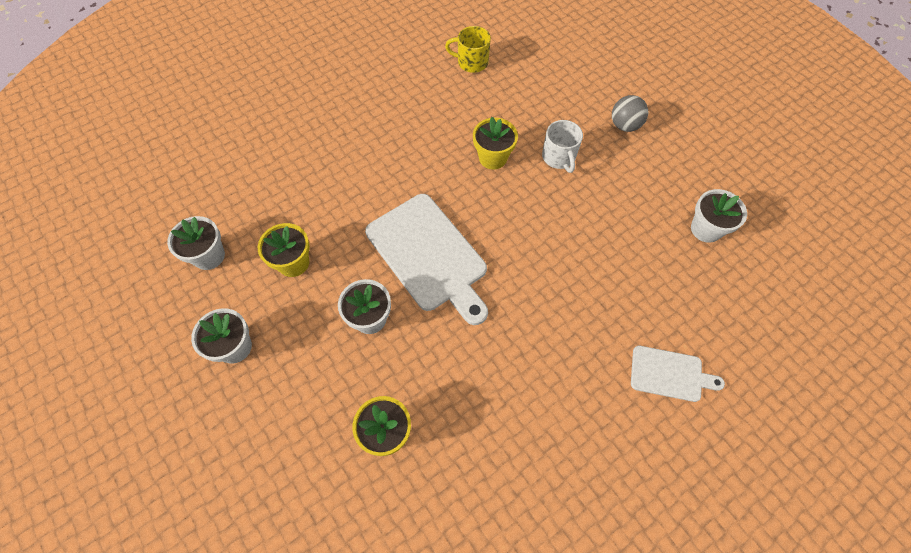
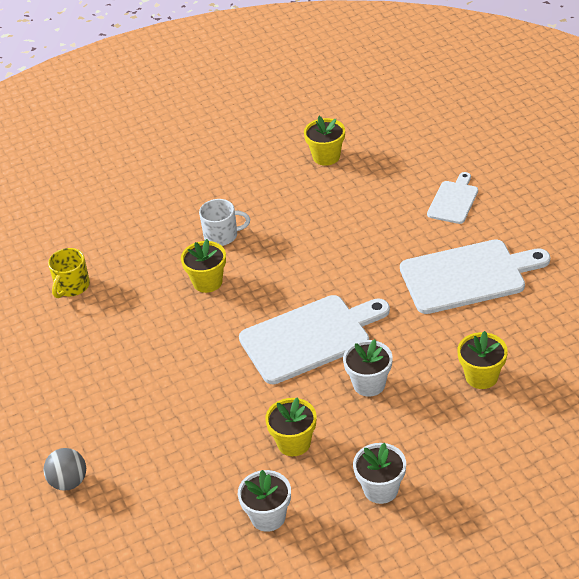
camera: 75 degrees left, 20 degrees down
(543, 403) = (467, 276): none -> white cutting board
(624, 125) = (198, 186): grey ball -> grey ball (68, 482)
(706, 229) = (326, 156): white flower pot -> yellow flower pot

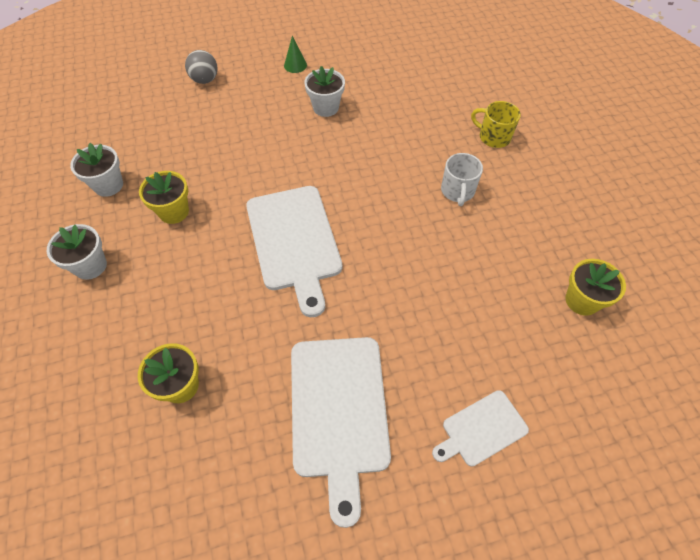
camera: 95 degrees right, 15 degrees up
(34, 397) = (295, 65): none -> green cone
(72, 286) = (412, 88): yellow mug -> yellow mug (493, 137)
(207, 282) = (393, 174): yellow flower pot -> none
(369, 384) = (215, 279): white flower pot -> white flower pot (326, 107)
(453, 200) = (481, 429): white cutting board -> white cutting board turned 120 degrees clockwise

